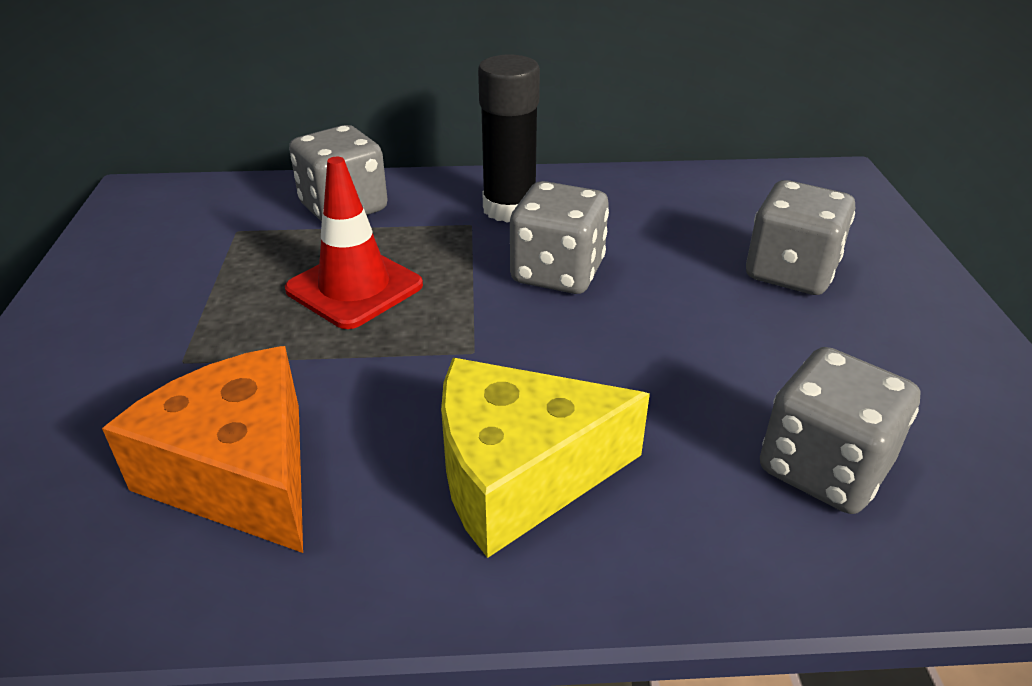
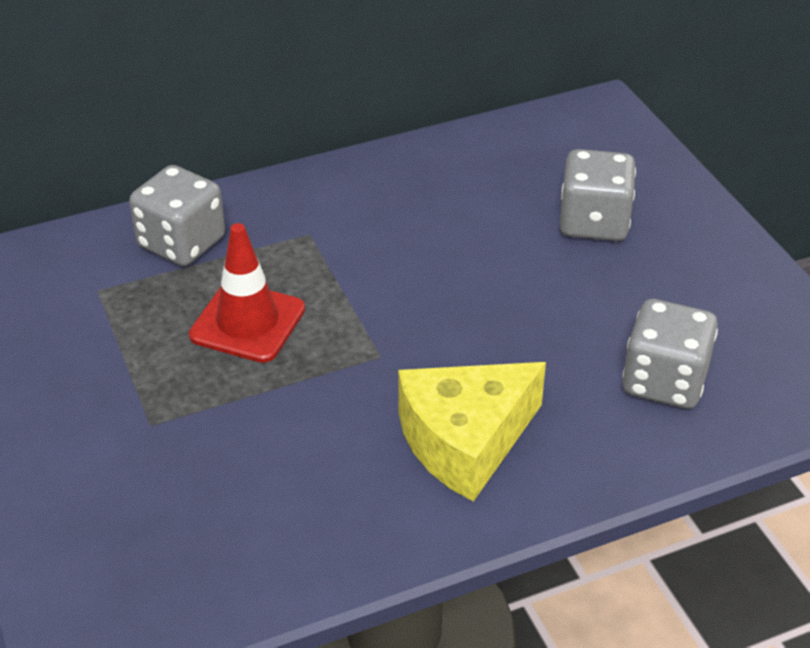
camera: 20 degrees left, 5 degrees up
(240, 473) = (266, 495): orange cheese -> none
(509, 208) = (334, 209): black glue stick -> none
(557, 273) = (409, 267): grey dice -> none

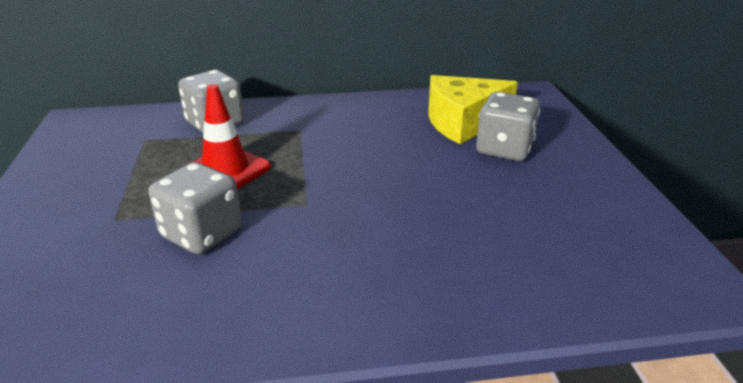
camera: 15 degrees right, 10 degrees down
(465, 441) = (340, 272): yellow cheese -> yellow cheese (463, 122)
(664, 381) = (528, 258): grey dice -> grey dice (201, 233)

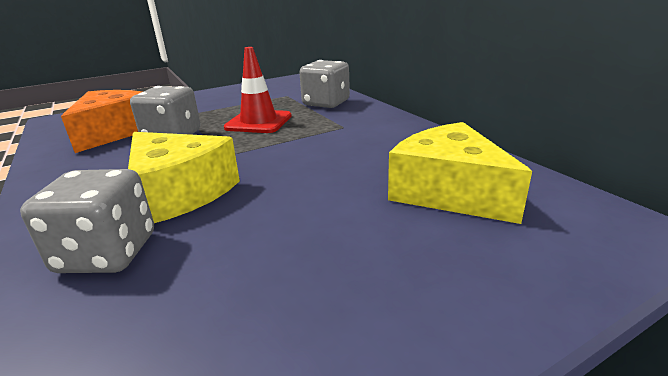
camera: 70 degrees right, 5 degrees down
(115, 287) = (114, 132): none -> orange cheese
(379, 233) = (179, 193): none -> yellow cheese
(504, 149) = (404, 233): grey dice -> grey dice (107, 253)

